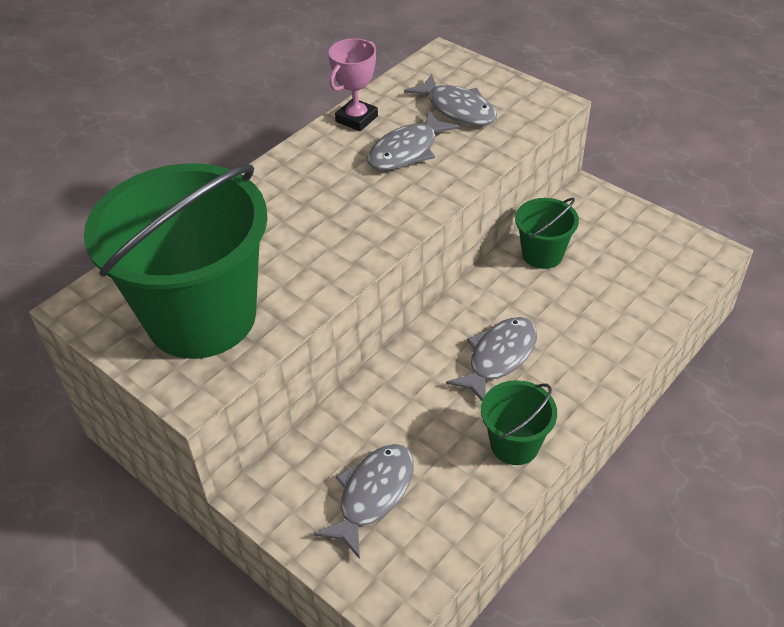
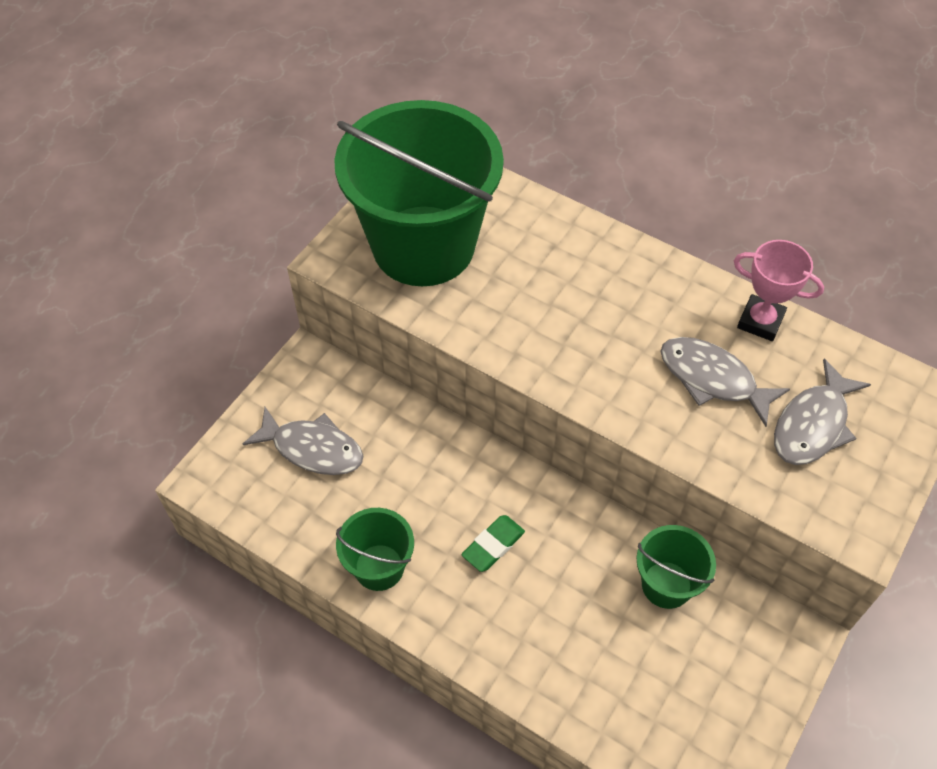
camera: 80 degrees right, 10 degrees up
(499, 357) = (493, 545): grey fish -> green eraser

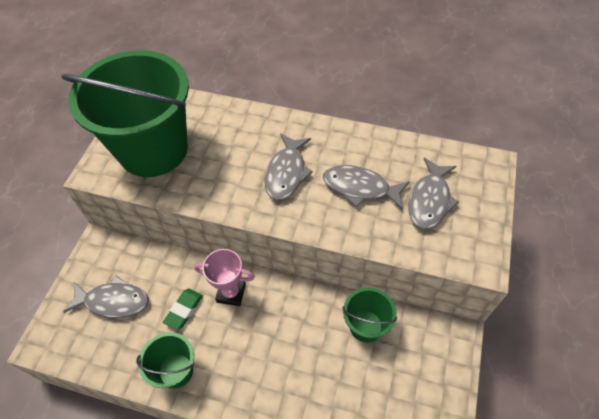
camera: 15 degrees left, 0 degrees up
(493, 545) = (249, 332): green eraser -> green eraser (184, 310)
(609, 329) = (286, 173): none -> grey fish
(760, 321) = (378, 144): pink trophy -> pink trophy (231, 293)

